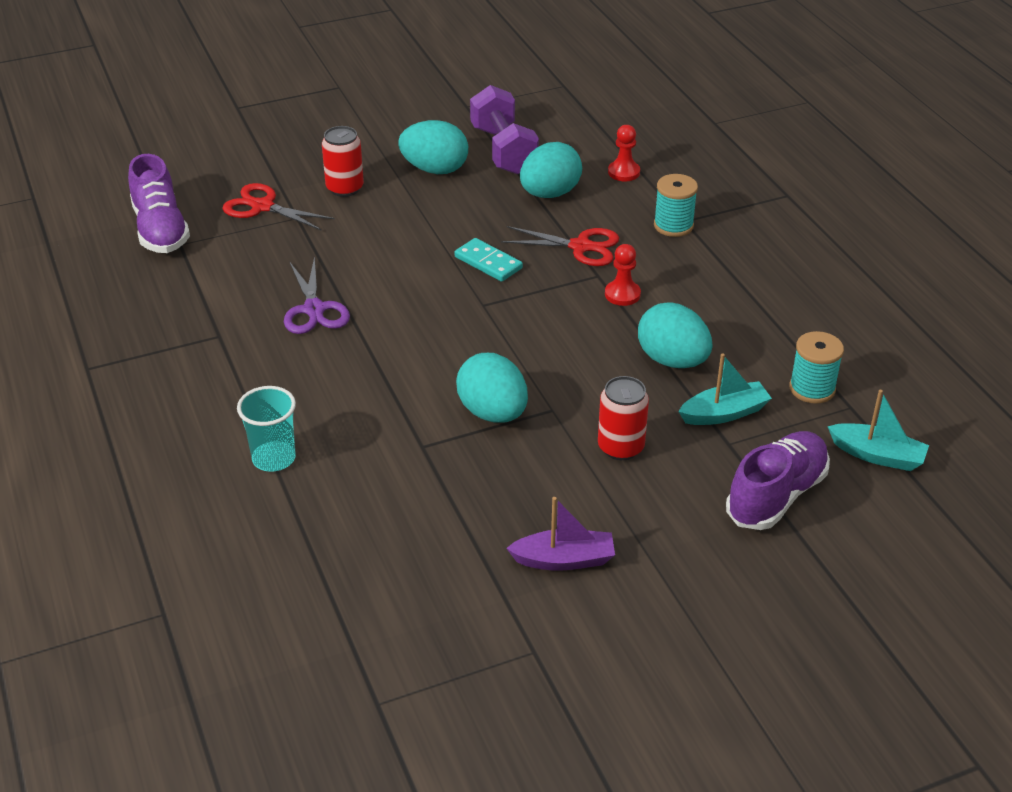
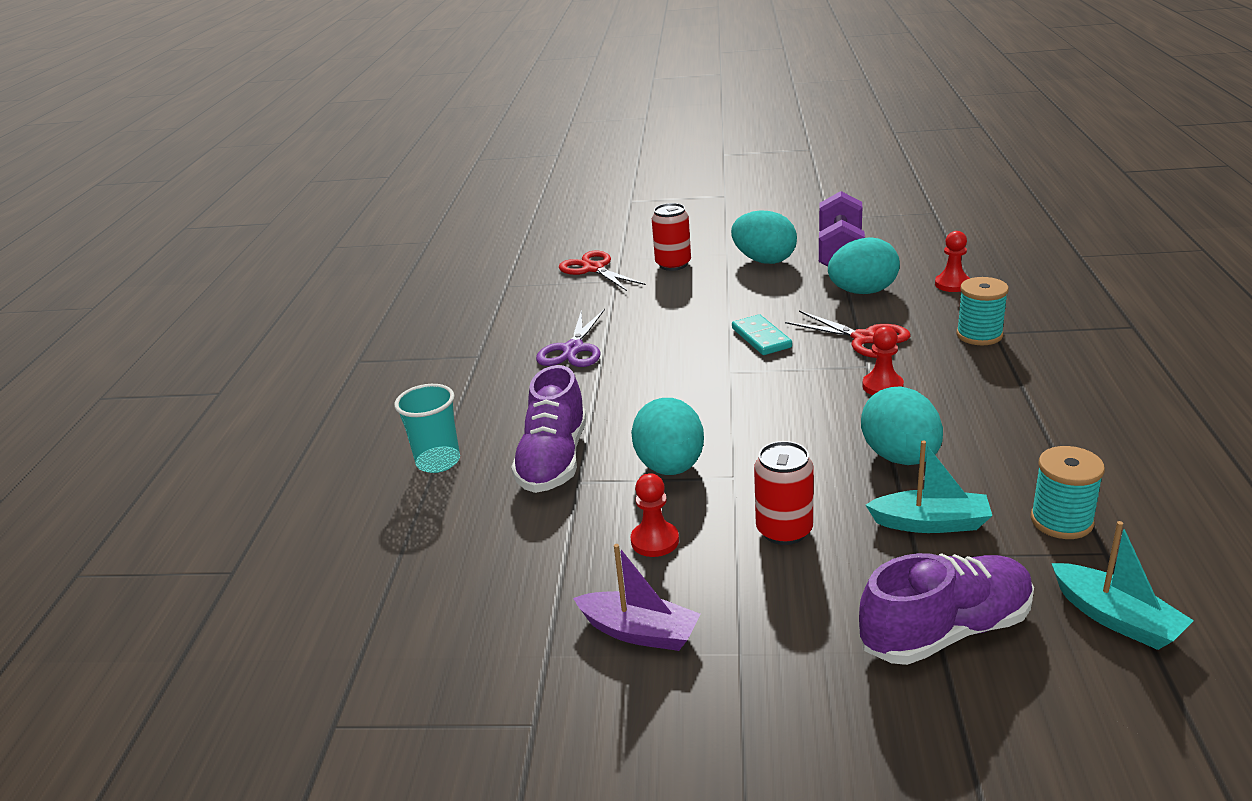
camera: 30 degrees right, 10 degrees down
(161, 230) = (500, 274): purple shoe -> purple shoe (554, 460)
(525, 483) = (655, 541): none -> red pawn

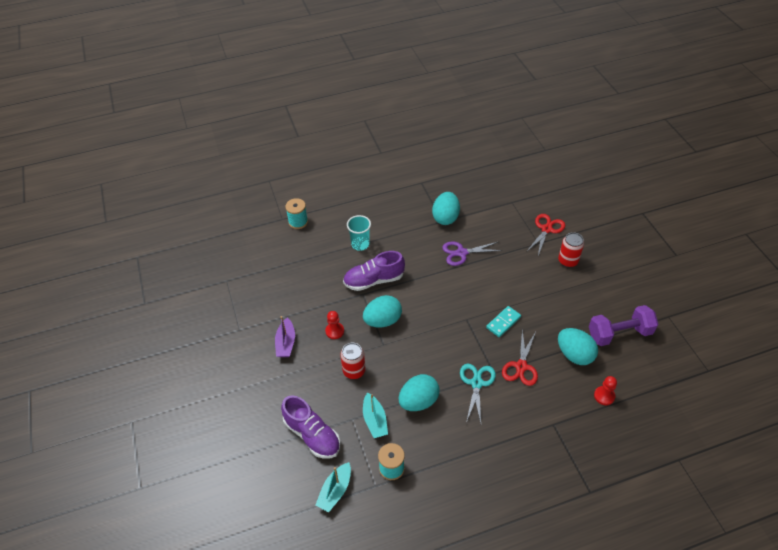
camera: 65 degrees right, 20 degrees up
(764, 260) = (592, 300): turquoise egg -> turquoise egg (445, 217)
(882, 386) = (476, 383): red pawn -> turquoise scissors
(979, 335) = (547, 417): turquoise spool -> turquoise spool (298, 222)

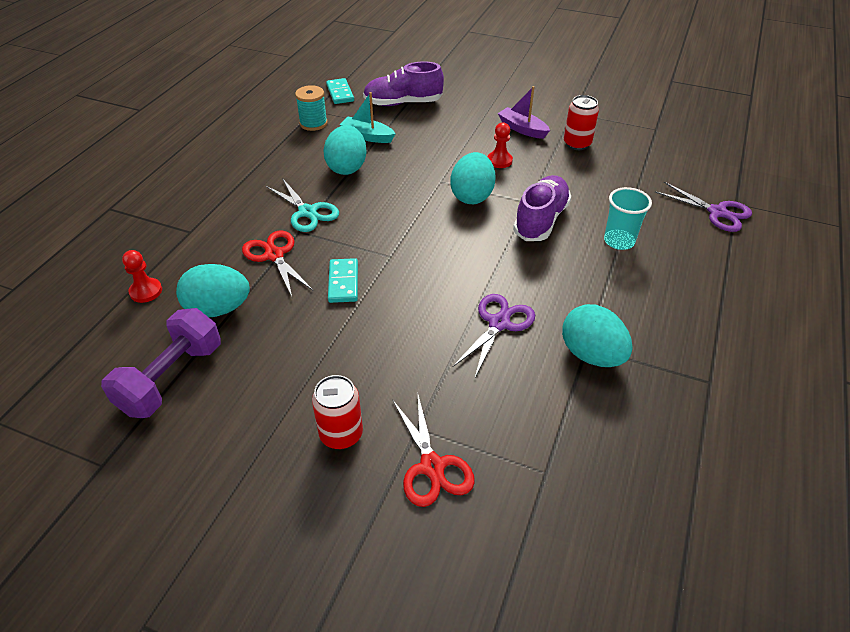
camera: 130 degrees right, 5 degrees down
(298, 222) = (717, 212): turquoise spool -> purple scissors
(335, 491) = (340, 93): turquoise boat -> turquoise domino
(354, 371) = (435, 150): red can -> red can (577, 144)

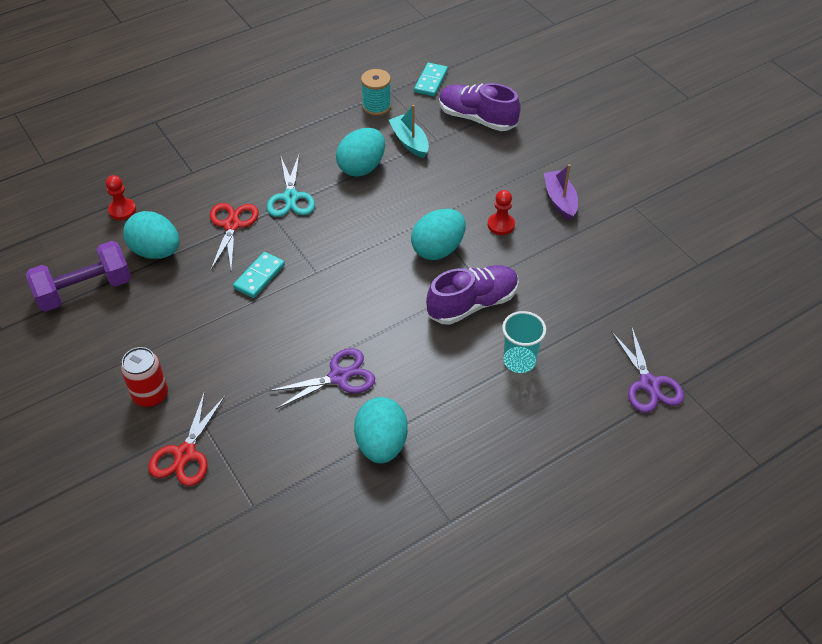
camera: 35 degrees right, 5 degrees up
(577, 144) = (595, 242): red can -> none

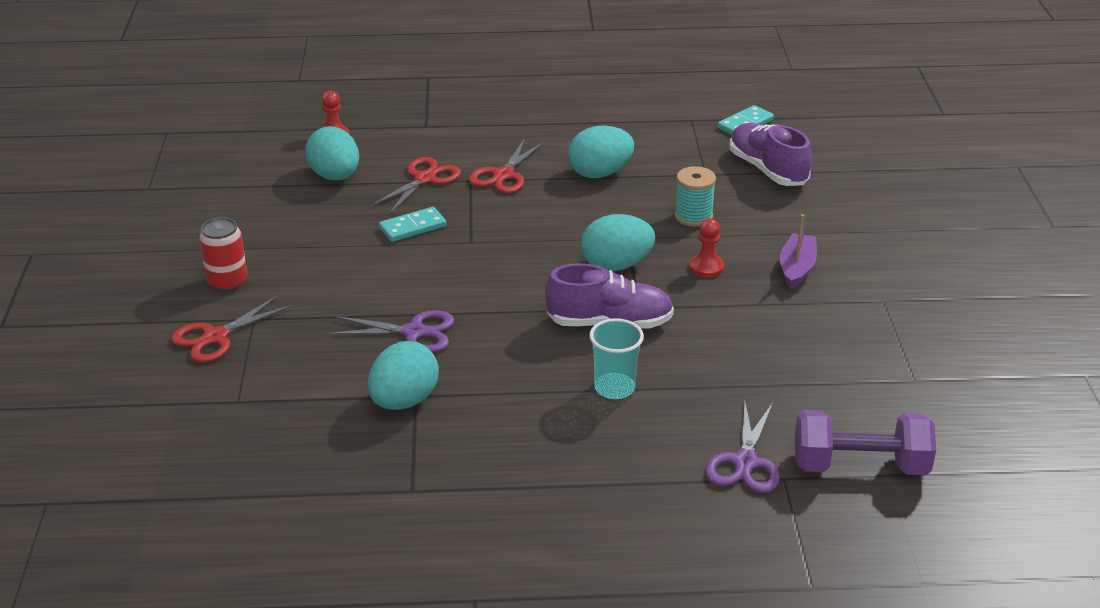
camera: 30 degrees right, 15 degrees down
(85, 290) = (244, 184): purple dumbbell -> purple dumbbell (859, 466)
(291, 197) = (503, 175): turquoise scissors -> red scissors
(376, 106) = (664, 128): turquoise spool -> turquoise spool (693, 216)
(409, 142) = (672, 167): turquoise boat -> none

